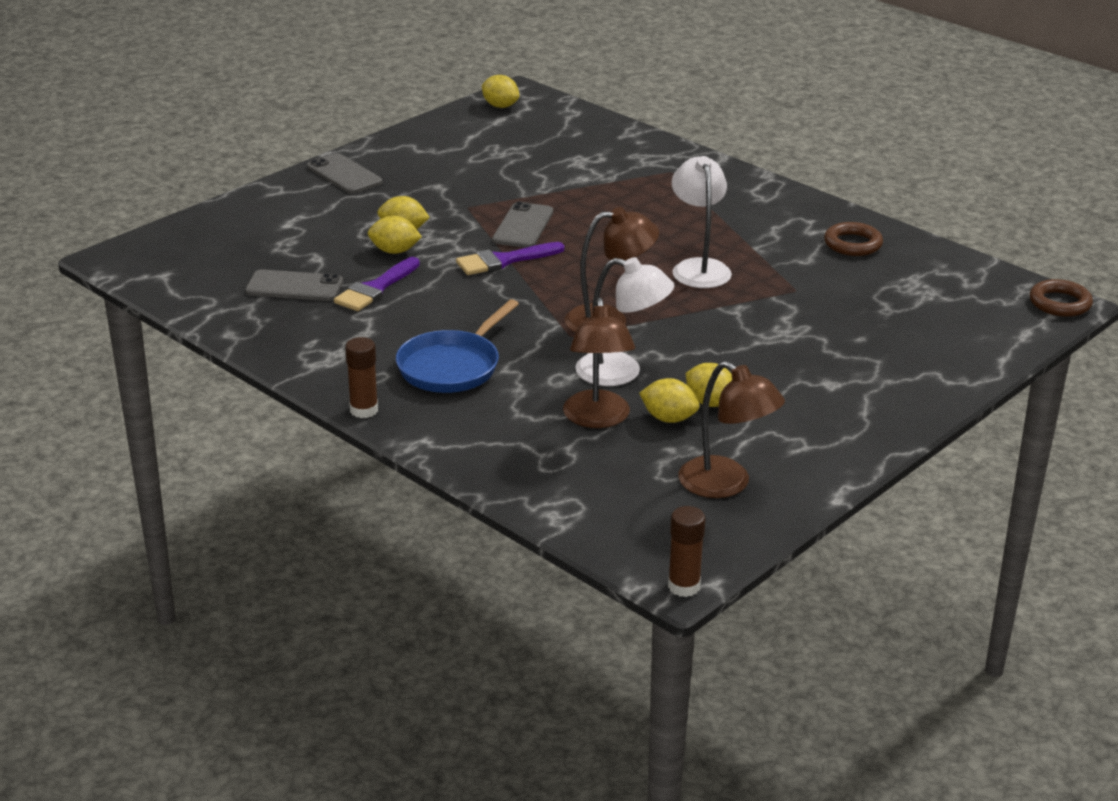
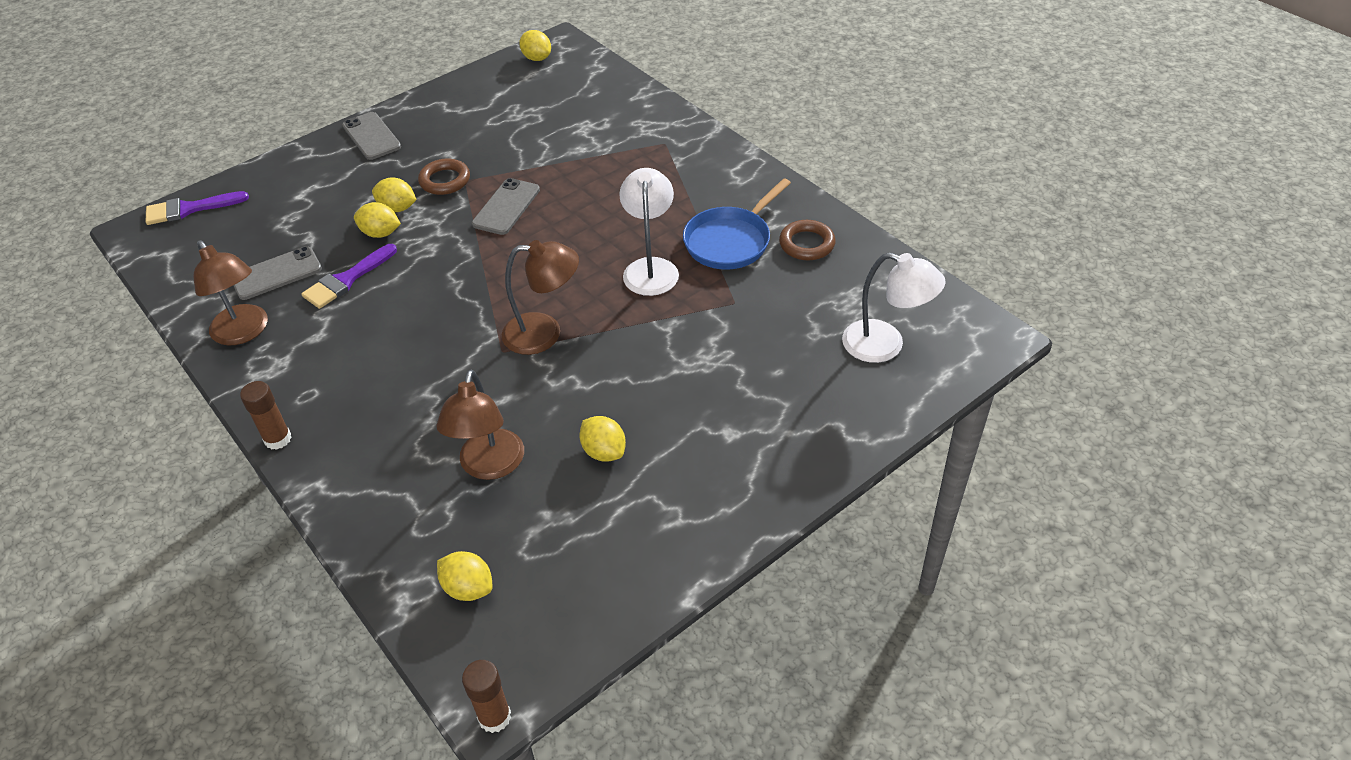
camera: 10 degrees right, 15 degrees up
(294, 286) = (276, 273): grey phone -> grey phone turned 45 degrees counterclockwise
(452, 366) = (379, 386): blue pan -> blue pan (730, 241)
(504, 261) = (474, 250): purple brush -> purple brush (189, 209)
(622, 372) = (533, 404): white lamp -> white lamp (885, 345)
(668, 418) = (557, 471): yellow lemon -> yellow lemon (468, 588)
(726, 485) = (583, 569): brown lamp -> brown lamp (244, 332)
(1060, 303) = (990, 335): brown ring -> brown ring (445, 180)

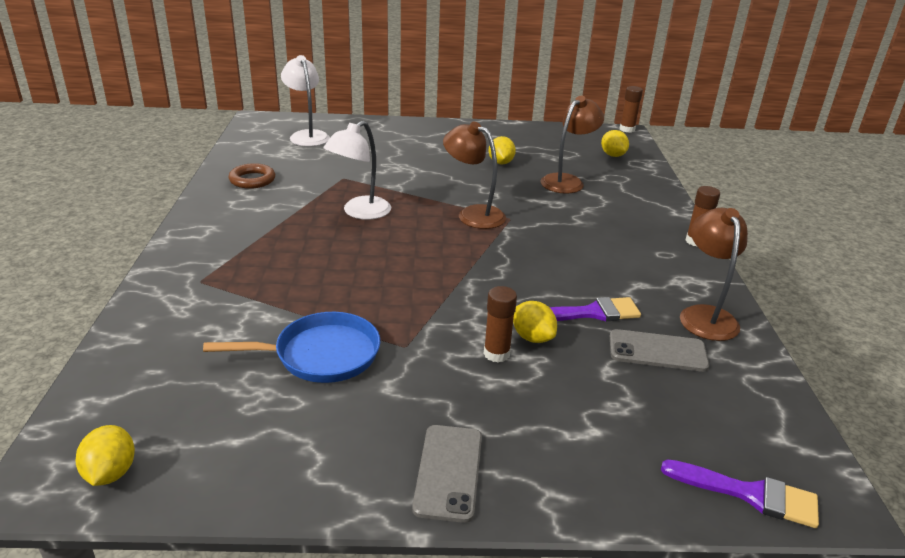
camera: 145 degrees left, 15 degrees down
(397, 208) = (496, 354): yellow lemon -> brown glue stick
(445, 180) = (424, 357): brown ring -> none
(506, 207) = (399, 301): grey phone -> none
(730, 241) = (288, 201): blue pan -> blue pan (321, 355)

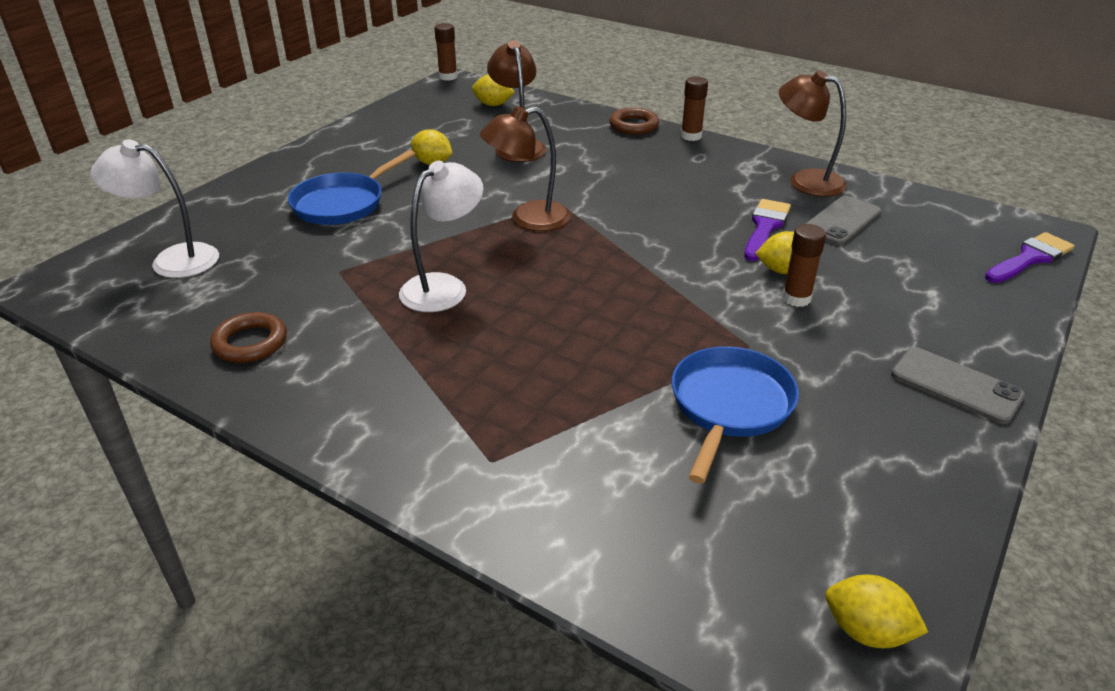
camera: 55 degrees left, 5 degrees up
(360, 212) = (444, 287): white lamp -> white lamp turned 120 degrees counterclockwise
(416, 154) = (342, 203): none -> blue pan
(671, 213) = (634, 125): none -> brown ring

